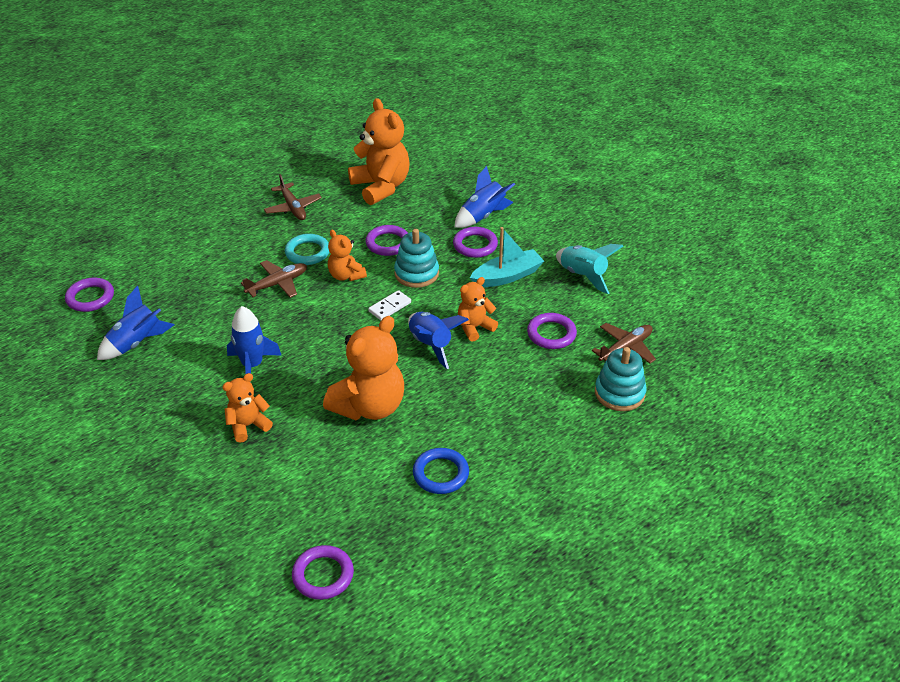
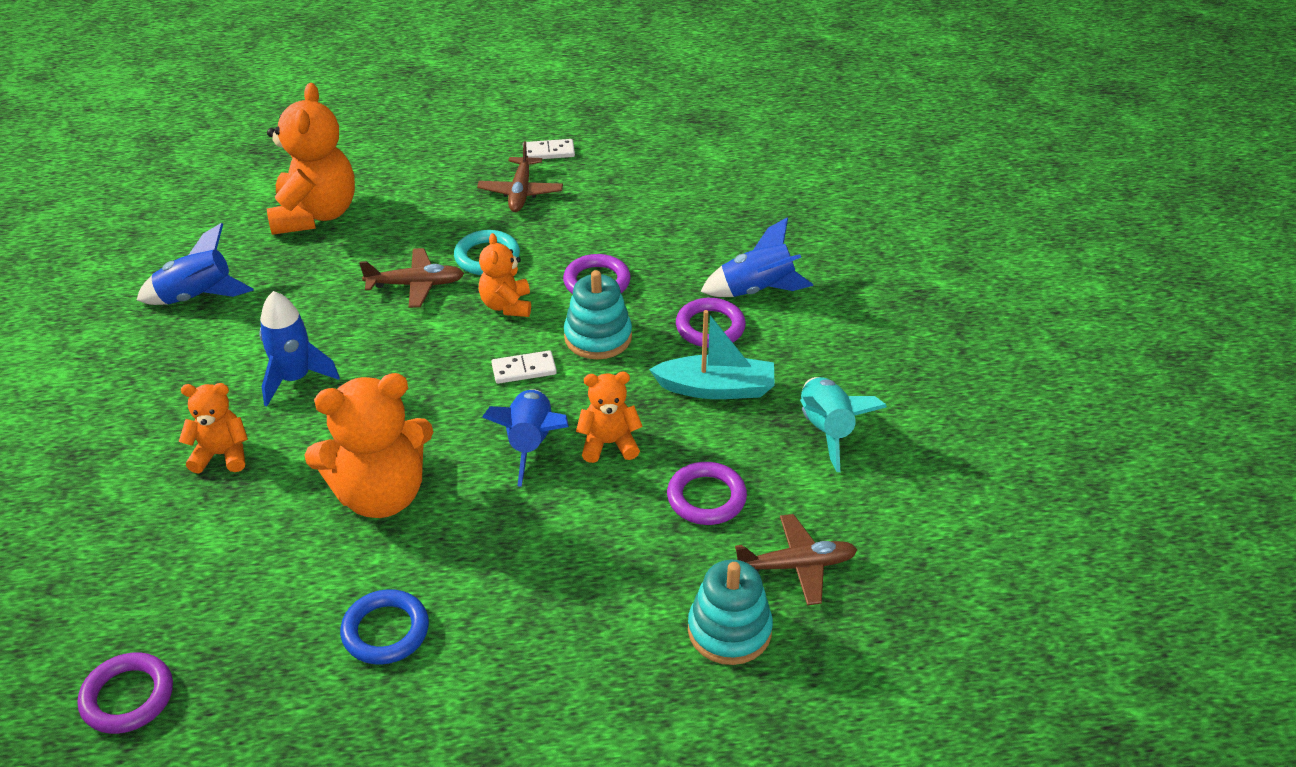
camera: 30 degrees right, 0 degrees up
(90, 298) = (200, 222): purple ring -> none
(288, 178) = (548, 152): none -> white domino
(381, 187) = (654, 202): orange teddy bear -> orange teddy bear (315, 215)

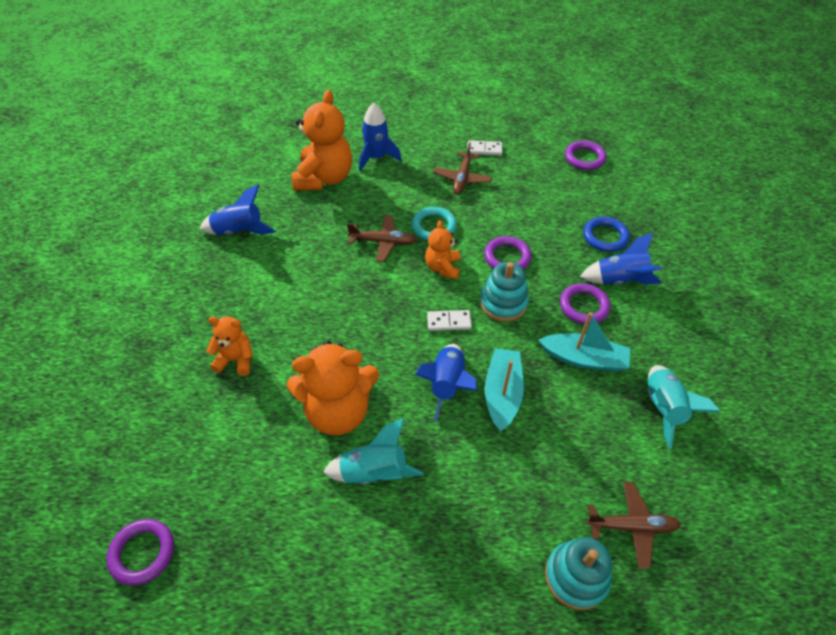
camera: 10 degrees right, 10 degrees up
(295, 379) = (293, 305): blue rocket -> blue rocket (376, 158)
(385, 631) = (326, 529): blue ring -> blue ring (605, 237)
(443, 557) = (374, 472): none -> turquoise rocket
(609, 444) = (502, 394): orange teddy bear -> turquoise boat
(706, 498) = (569, 453): purple ring -> purple ring (584, 158)

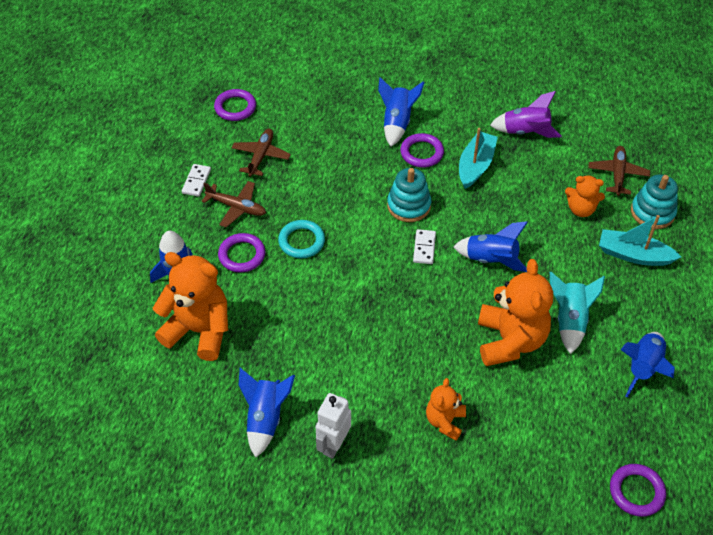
camera: 80 degrees left, 0 degrees up
(212, 279) = (333, 444): none -> white robot
(312, 561) = (643, 368): none -> blue rocket
(383, 242) = (313, 286): brown plane -> brown plane (261, 156)
(443, 267) = (358, 242): orange teddy bear -> orange teddy bear (581, 209)
(502, 394) = (504, 224): turquoise boat -> turquoise boat (634, 255)
(507, 257) = (355, 192): purple ring -> purple ring (242, 255)
(605, 237) = (345, 119): blue ring -> none
(663, 408) = (526, 132): turquoise rocket -> purple rocket

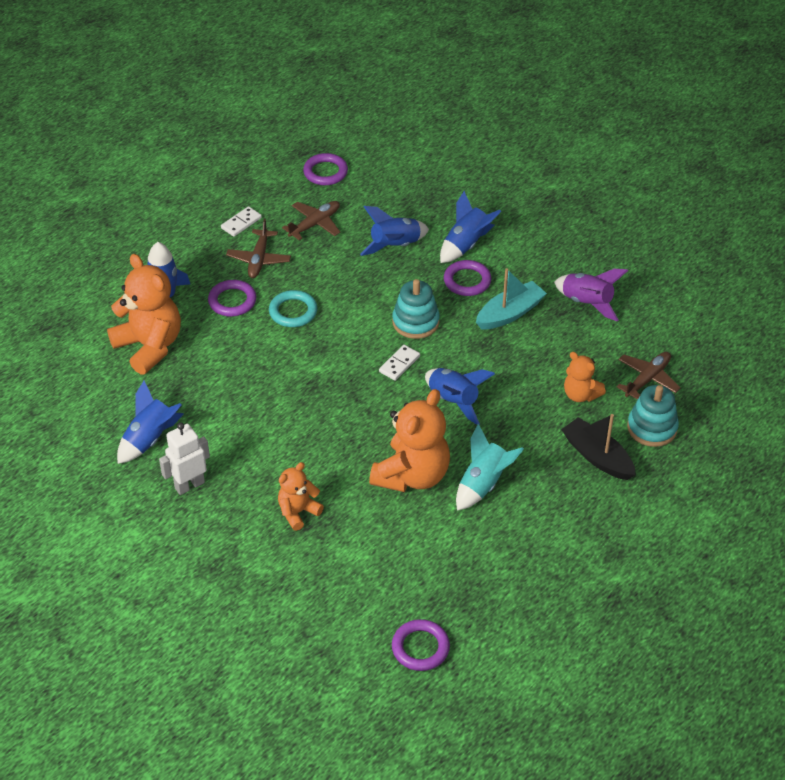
camera: 30 degrees right, 5 degrees down
(236, 207) = (259, 259): brown plane -> brown plane turned 45 degrees clockwise
(634, 255) = (597, 457): turquoise boat -> black boat
(643, 368) = (518, 554): blue rocket -> blue rocket (395, 246)

